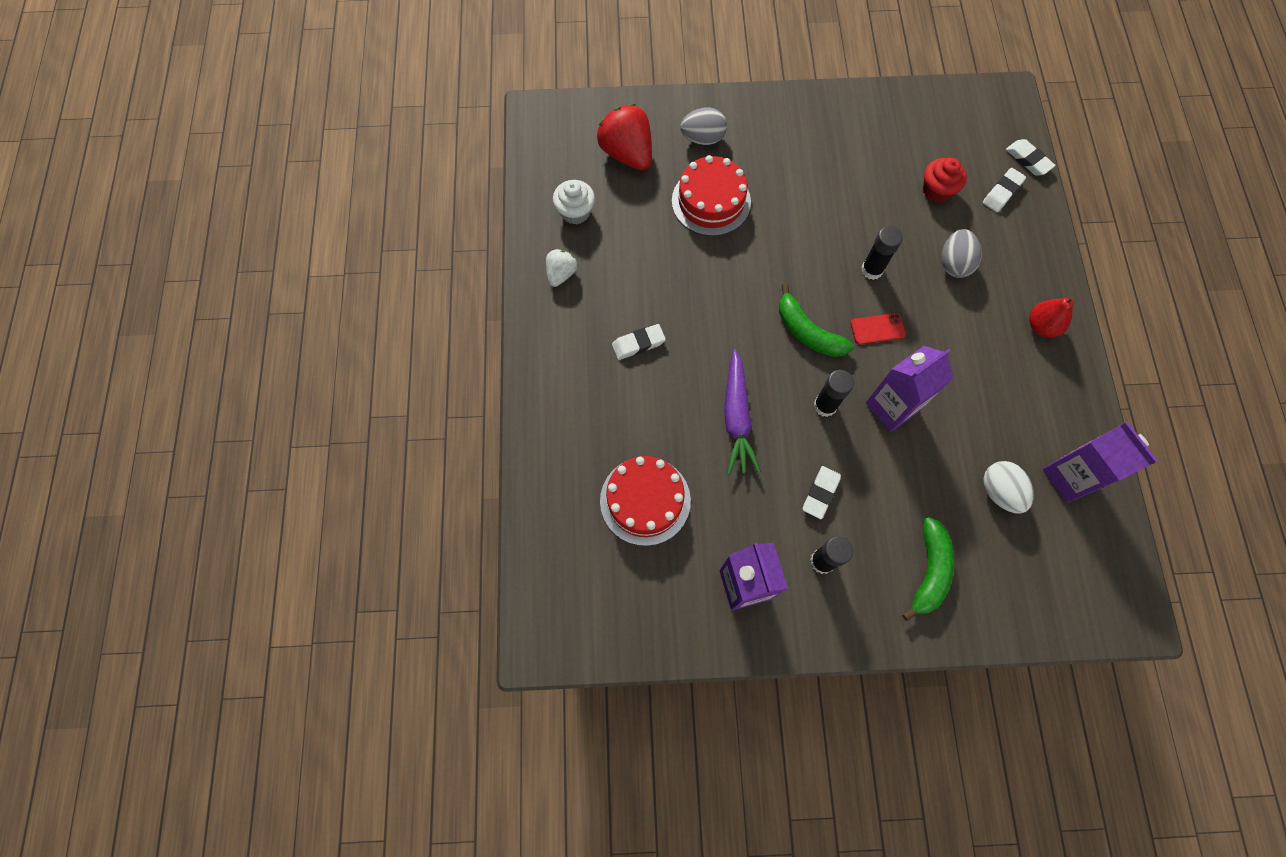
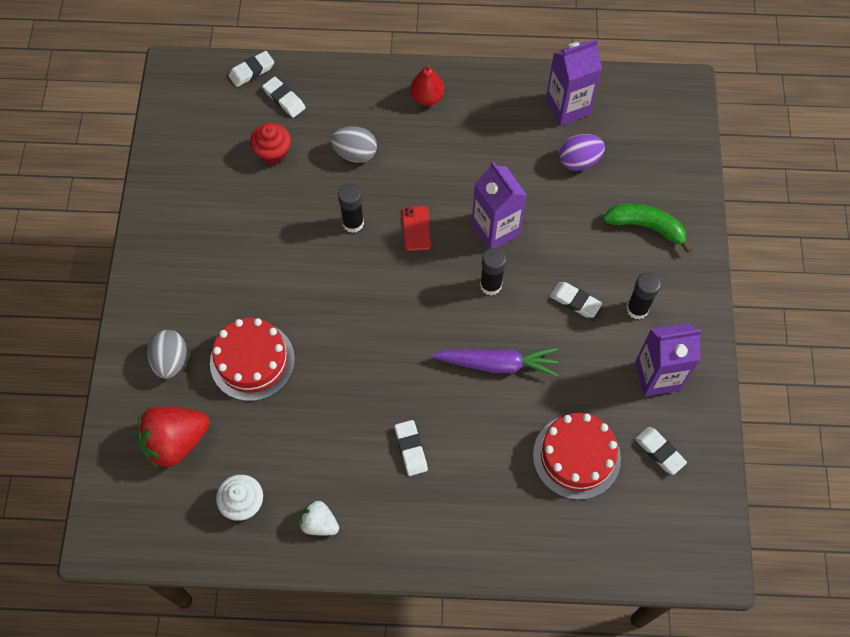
camera: 85 degrees left, 5 degrees down
(658, 587) = (659, 452): none -> white eraser
(807, 332) = (413, 289): green banana -> none
(999, 492) = (579, 161): white egg -> purple egg

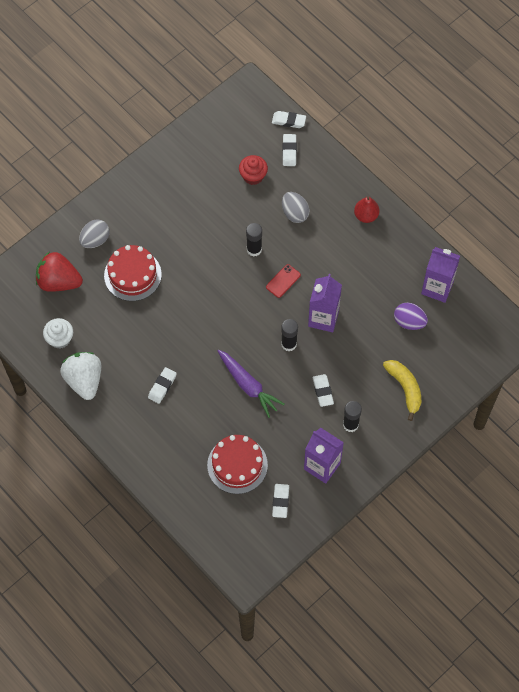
camera: 45 degrees right, 0 degrees up
(319, 523) = (84, 380): white strawberry -> white strawberry, size x1.80
(646, 227) = (405, 388): green banana -> yellow banana

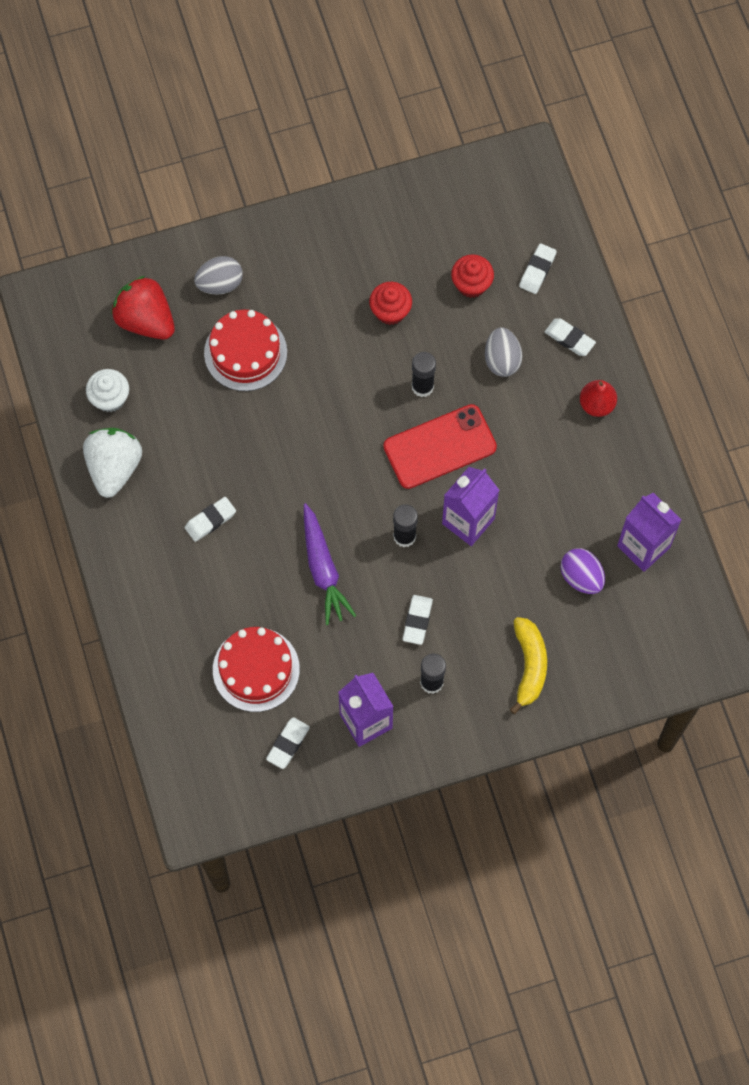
camera: 25 degrees right, 5 degrees up
(211, 212) = (390, 311): none -> red cupcake
(283, 281) = (439, 447): red phone -> red phone, size x2.04
(288, 121) = (558, 227): white eraser -> white eraser (569, 339)

